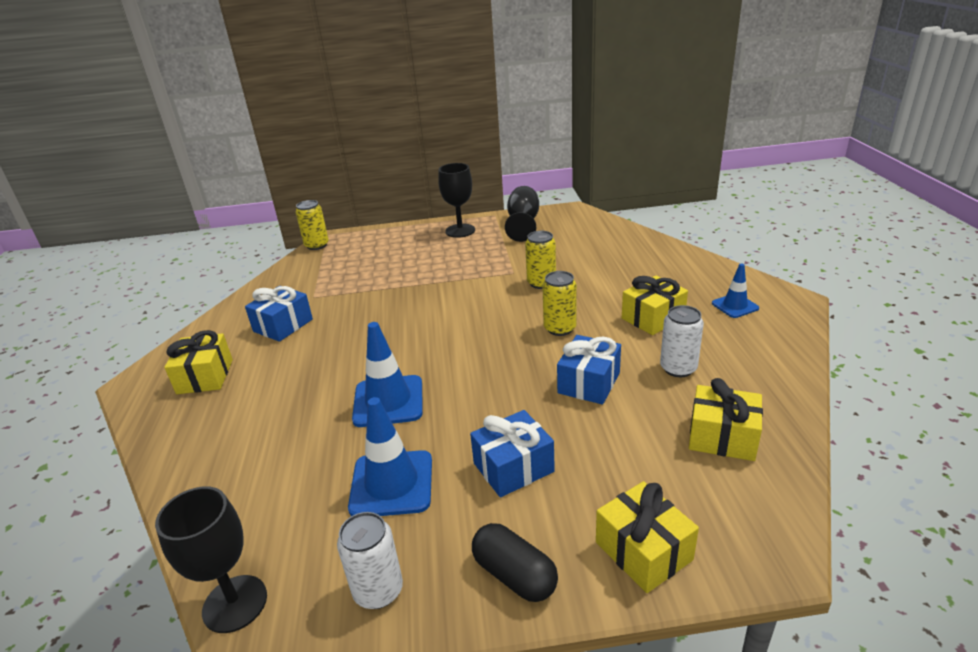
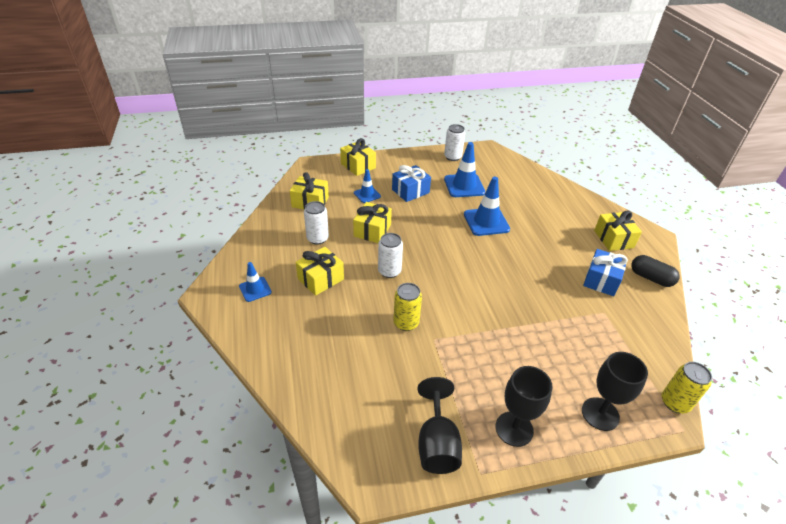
camera: 170 degrees right, 10 degrees up
(235, 603) = (501, 154): black goblet -> black goblet (600, 414)
(514, 575) = (405, 160): black capsule -> black capsule (651, 278)
(560, 328) = (389, 271): yellow can -> white can
(589, 383) = (372, 230): blue gift -> yellow gift
(607, 457) = (367, 195): none -> blue traffic cone

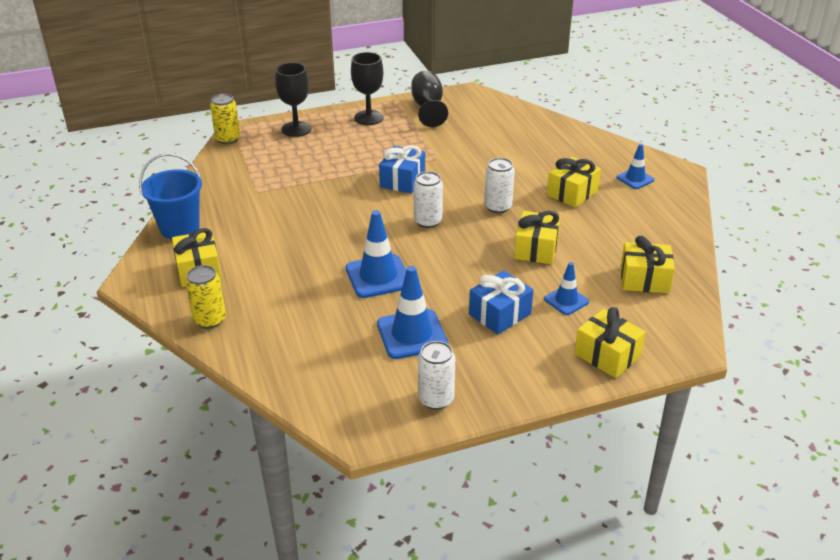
camera: 175 degrees right, 5 degrees down
(317, 238) = (602, 232): white can -> white can (428, 221)
(406, 323) = (467, 167): yellow can -> yellow can (210, 320)
(601, 280) = (244, 220): blue gift -> blue gift (402, 180)
(651, 278) = (179, 228): black capsule -> blue bucket

